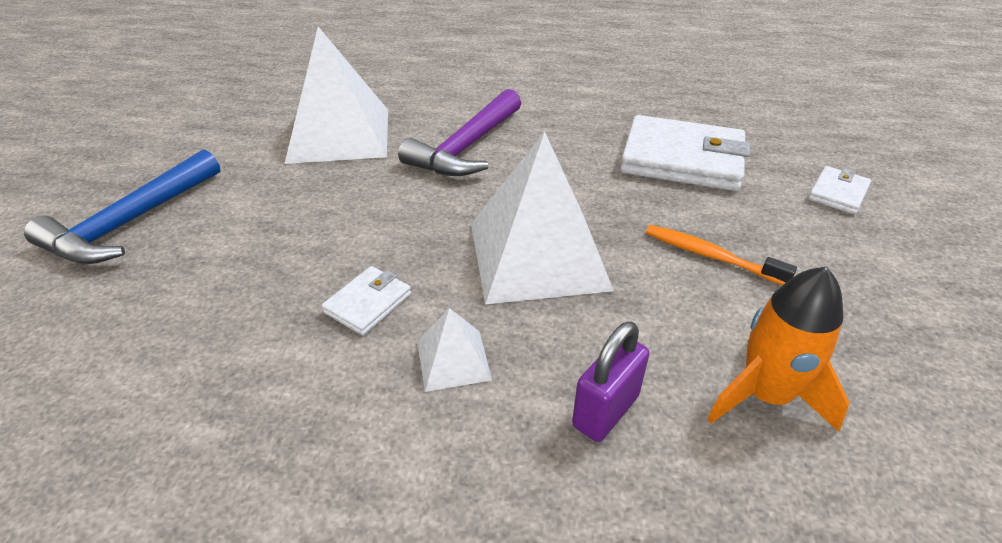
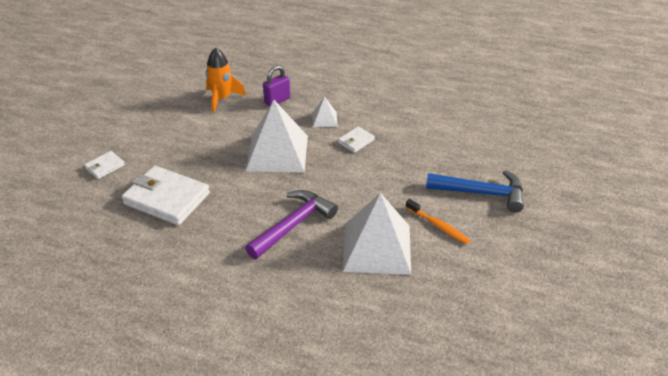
camera: 170 degrees left, 0 degrees up
(131, 222) = (481, 193): blue hammer -> blue hammer turned 60 degrees clockwise
(710, 256) = (200, 143): orange toothbrush -> orange toothbrush (438, 226)

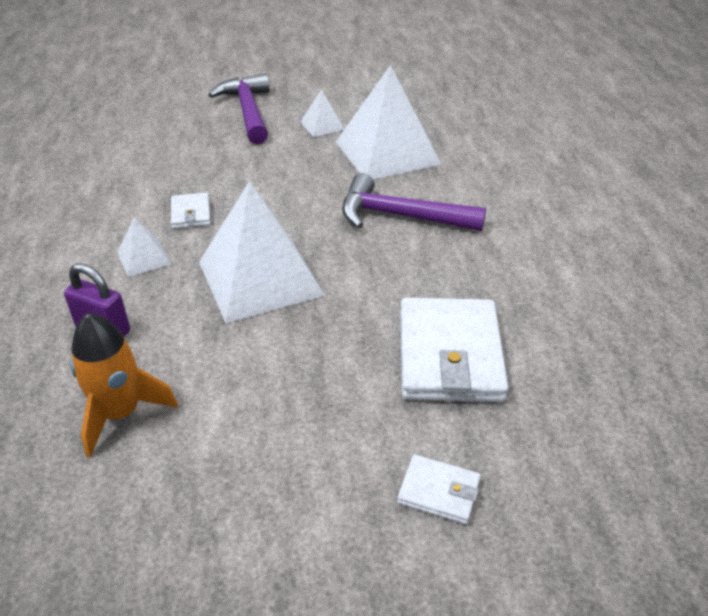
camera: 115 degrees left, 0 degrees up
(356, 141) = (191, 214): white wallet -> white wallet turned 60 degrees clockwise
(438, 226) = (322, 125): orange toothbrush -> white pyramid
(481, 193) = (248, 111): blue hammer -> purple hammer

